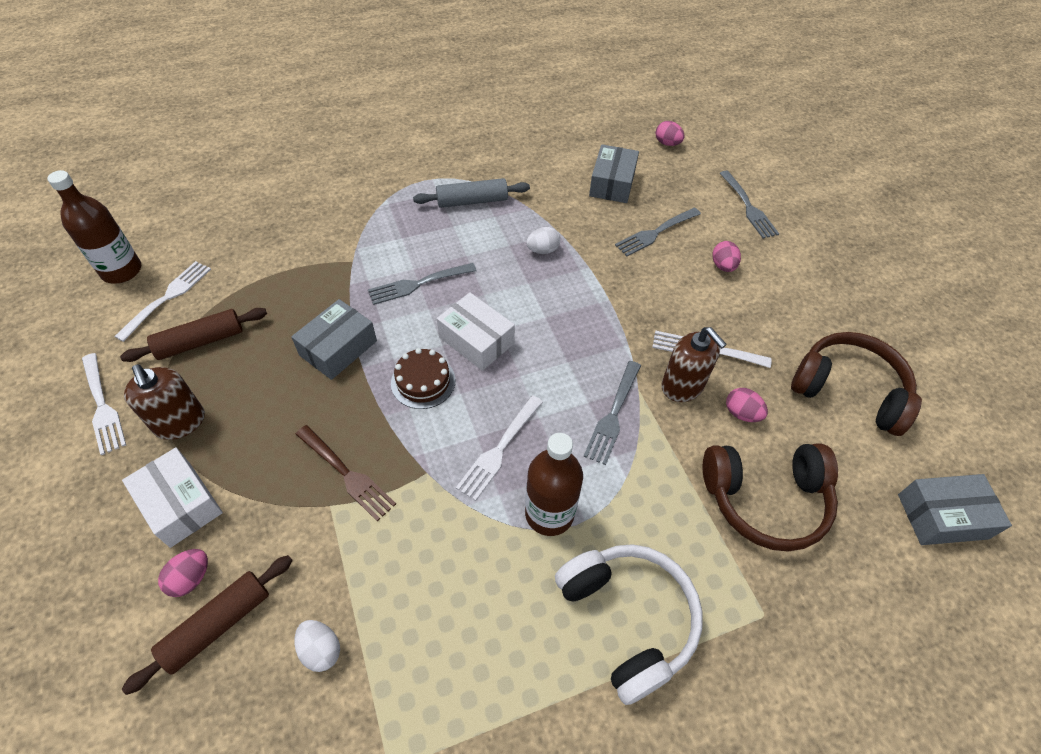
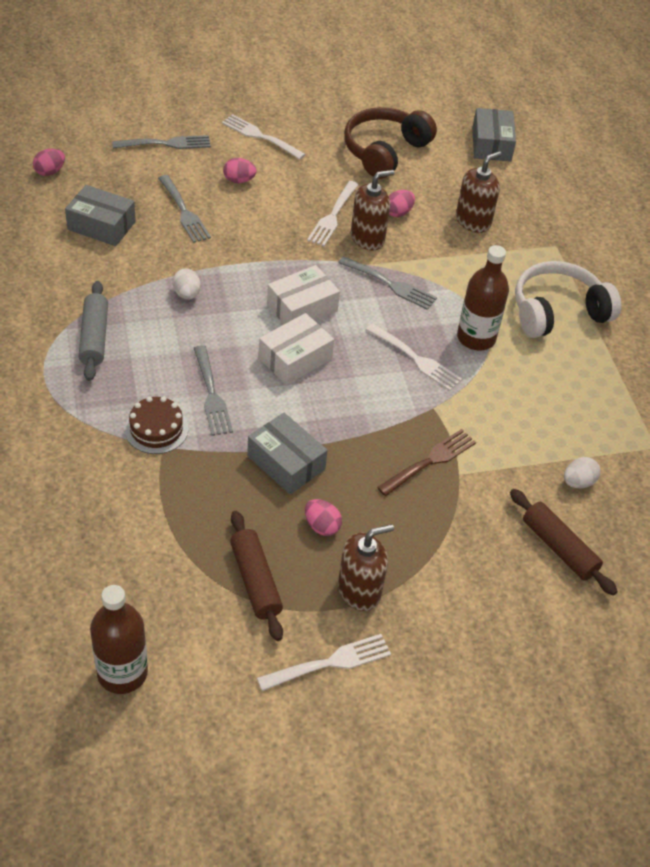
camera: 85 degrees left, 5 degrees down
(168, 298) = (181, 618): white fork -> white fork (260, 136)
(180, 504) = (449, 582): white box -> white box (302, 308)
(191, 578) = (520, 569): pink egg -> pink egg (321, 526)
(423, 381) = (337, 401): brown cake -> brown cake (156, 429)
(765, 500) = (473, 221): brown headphones -> brown soap dispenser

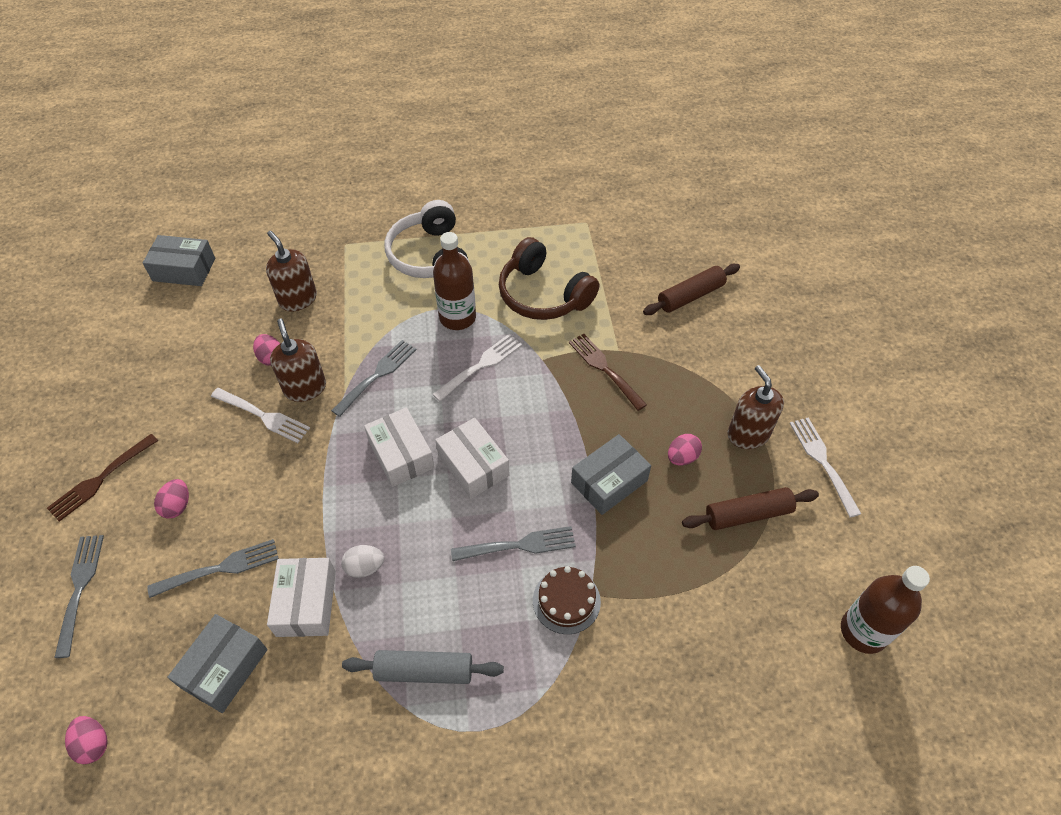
camera: 80 degrees left, 5 degrees up
(154, 263) = (306, 603): none -> white box
(260, 136) = (100, 479): white fork -> brown fork
(384, 151) = (167, 359): brown headphones -> brown headphones (543, 295)
(578, 482) = (624, 274): white egg -> none

